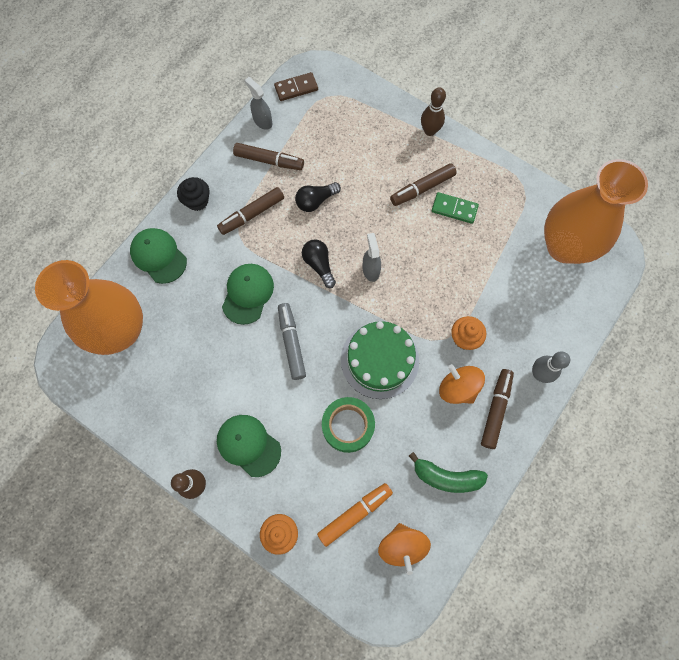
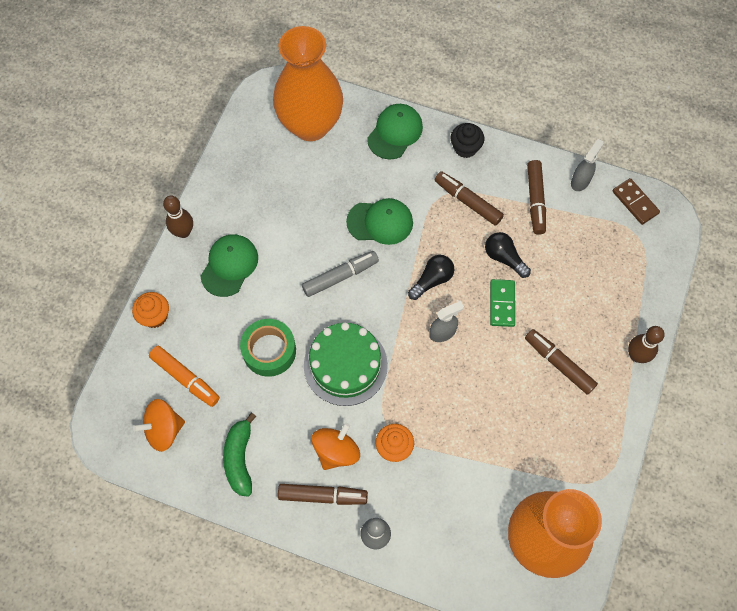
camera: 75 degrees right, 5 degrees down
(454, 209) = (545, 404): green domino -> green domino (502, 304)

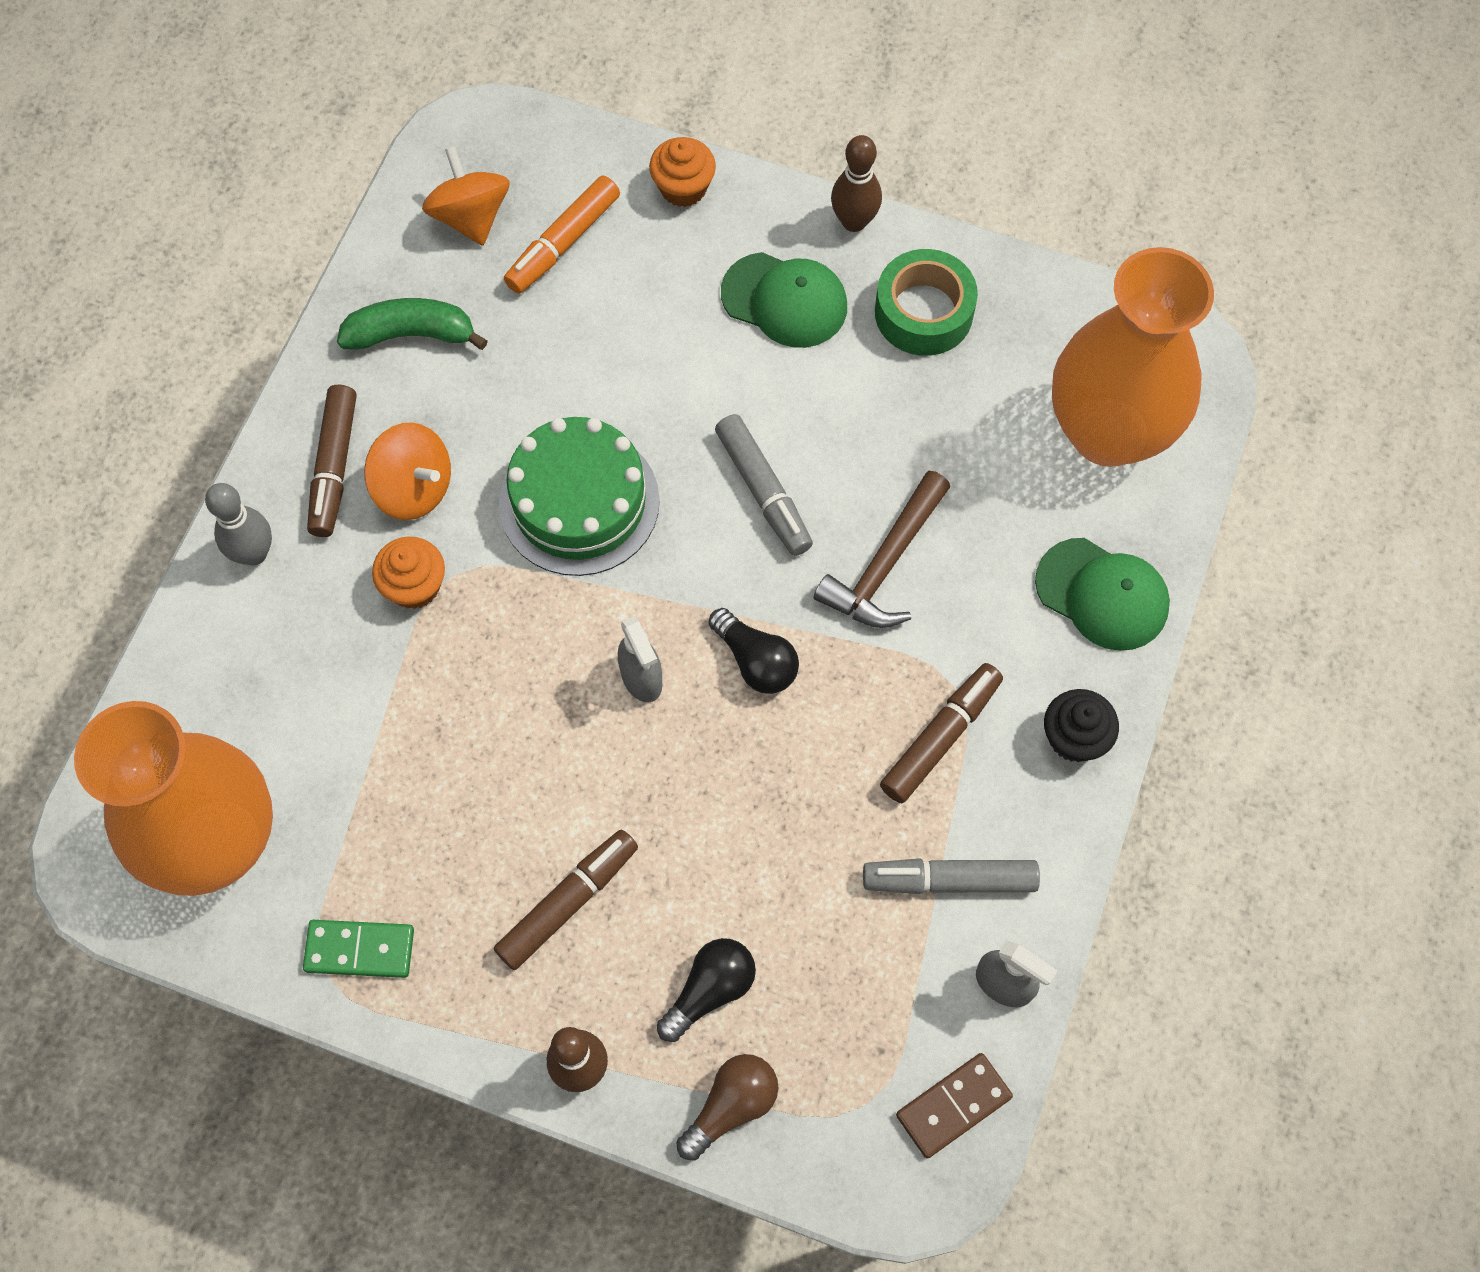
camera: 90 degrees right, 0 degrees up
(269, 351) = (611, 373): green tape -> green tape (923, 312)
(380, 222) = (885, 564): green cap -> brown hammer
(502, 304) = (703, 796): green domino -> green domino (360, 949)
(504, 258) = (808, 806): black light bulb -> black light bulb (710, 990)
(535, 200) = (950, 880): brown marker -> grey marker
(646, 291) = (731, 1106): none -> brown light bulb

